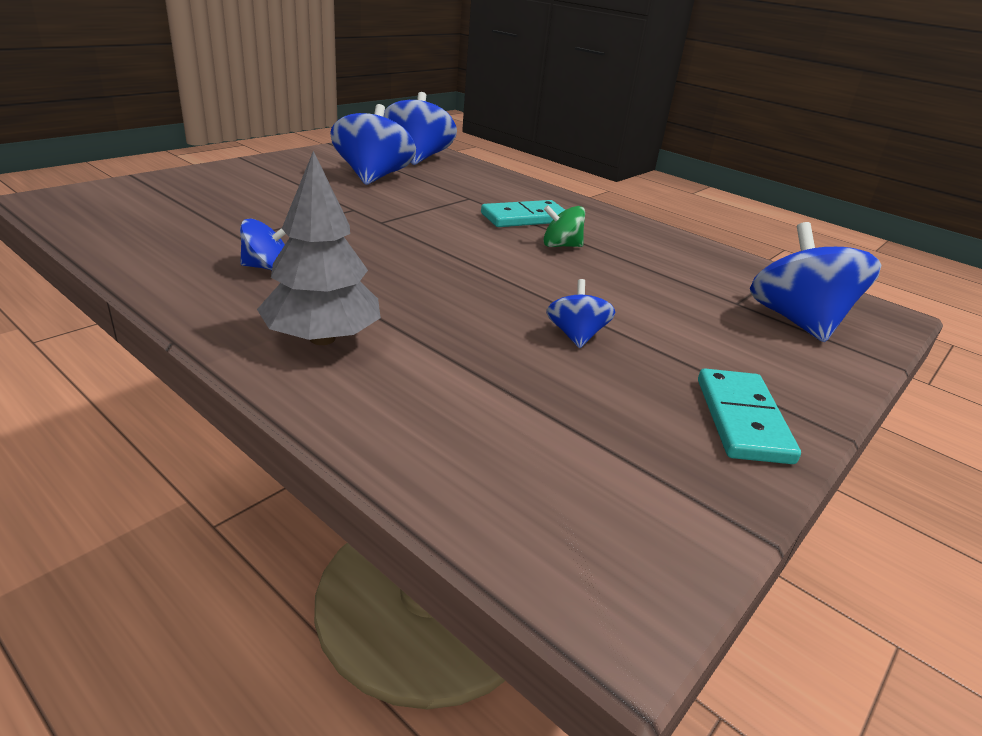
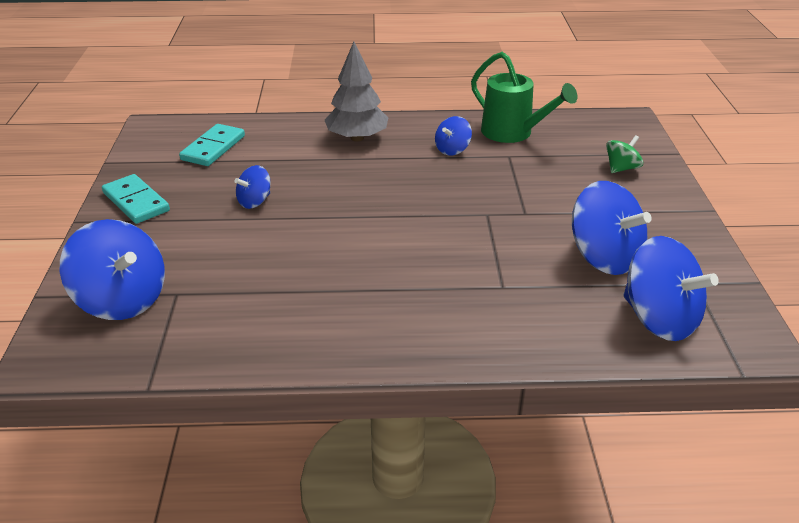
camera: 140 degrees right, 5 degrees up
(170, 246) = (513, 133): none -> green watering can
(524, 218) = (423, 290): turquoise domino -> turquoise domino (213, 148)
(561, 246) = (353, 273): green spinning top -> green spinning top (621, 168)
(576, 336) = (255, 201): blue spinning top -> blue spinning top turned 90 degrees clockwise

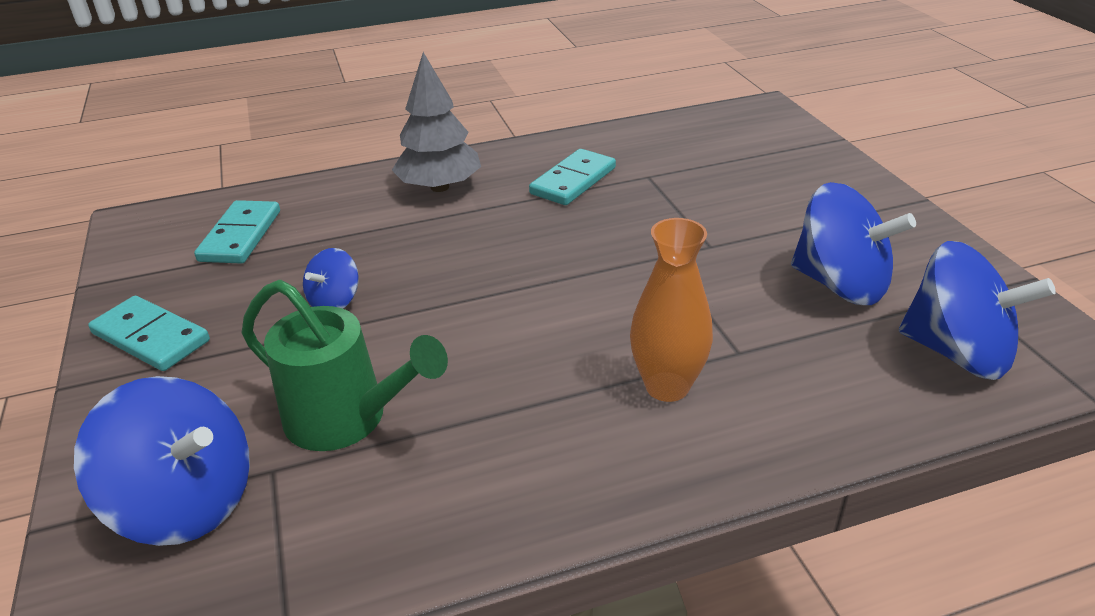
camera: 15 degrees left, 0 degrees up
(441, 298) = (667, 386): none -> orange vase
(452, 149) = (573, 181): blue spinning top -> turquoise domino
(513, 133) = (638, 147): green watering can -> green watering can (348, 419)
(621, 168) = (792, 168): green spinning top -> none

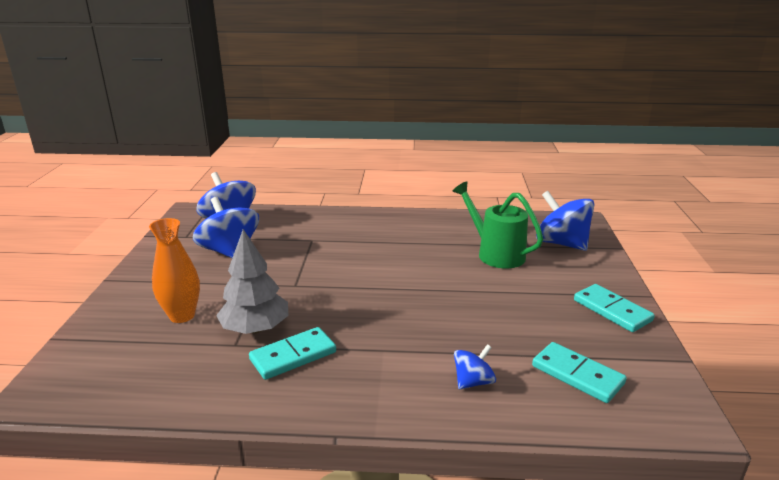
camera: 160 degrees left, 10 degrees down
(240, 236) = (577, 375): turquoise domino -> turquoise domino turned 75 degrees counterclockwise
(335, 301) = (500, 305): blue spinning top -> blue spinning top (473, 382)
(440, 187) = (402, 381): grey tree -> grey tree (255, 329)
(667, 386) = (354, 236): orange vase -> orange vase (182, 316)

